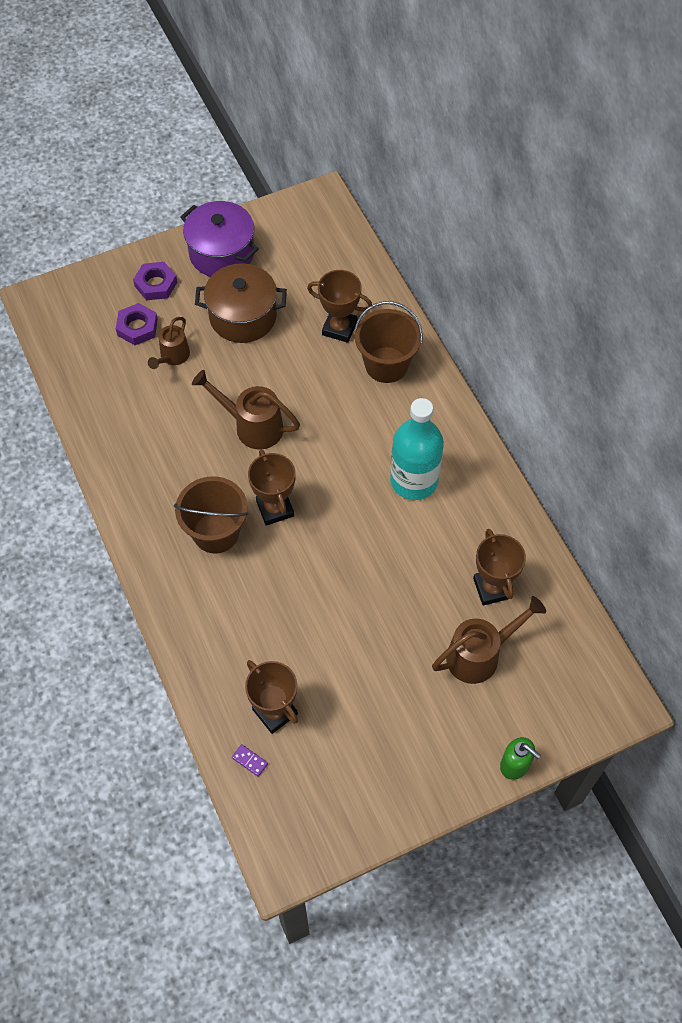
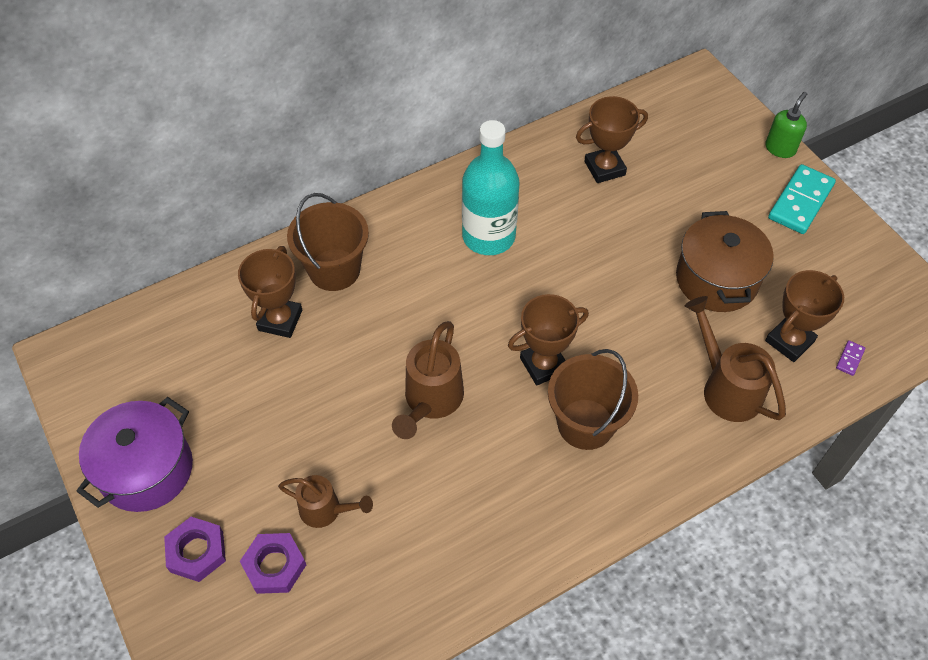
camera: 95 degrees left, 5 degrees down
(243, 316) = (259, 430): brown pot -> brown pot (716, 279)
(440, 767) = (800, 202): none -> turquoise domino
(480, 655) = (678, 175): brown watering can -> brown watering can (726, 387)

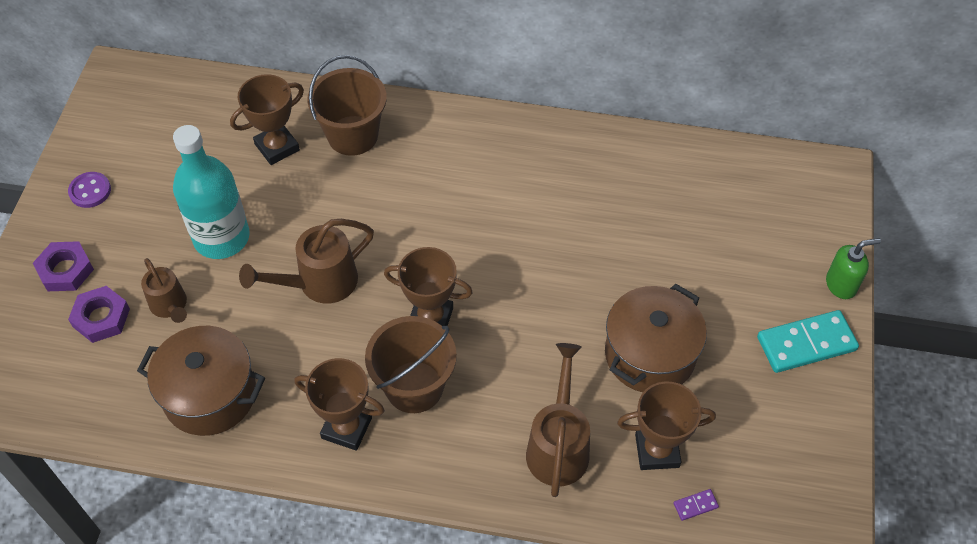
camera: 40 degrees right, 0 degrees up
(146, 470) = (90, 191): purple pot -> purple button
(437, 553) = (210, 395): none -> brown pot
(488, 236) = (496, 188): turquoise bottle -> turquoise bottle (221, 237)
(604, 168) = (654, 196): brown trophy -> brown trophy (346, 428)

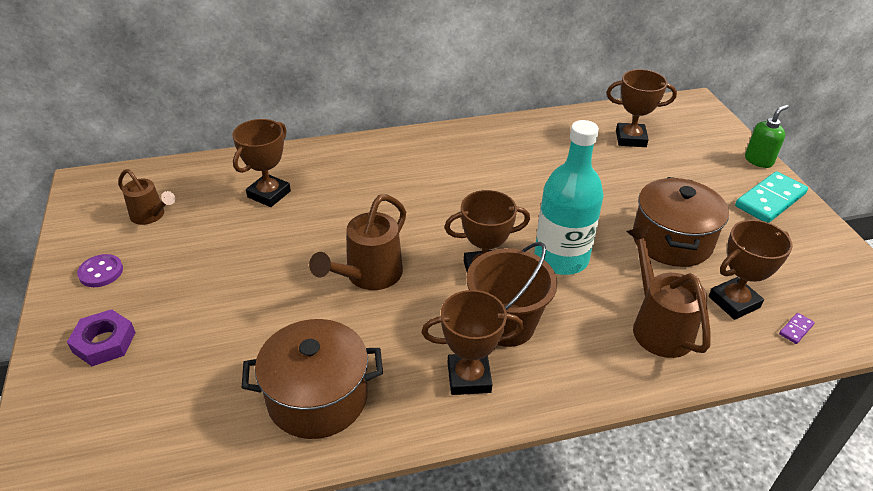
camera: 25 degrees left, 15 degrees down
(101, 318) = (164, 370): purple nut -> none
(170, 306) = (234, 337): brown watering can -> brown watering can (151, 216)
(221, 237) = (255, 270): turquoise bottle -> turquoise bottle (561, 258)
(352, 135) = (330, 170): brown bucket -> none
(710, 200) = (630, 139): none -> brown trophy

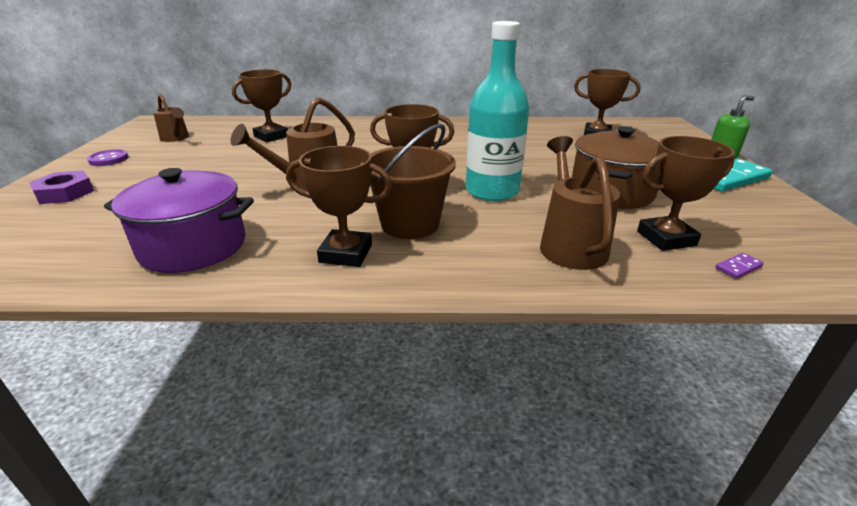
camera: 15 degrees right, 10 degrees down
(317, 397) = (193, 246): brown pot -> purple pot

